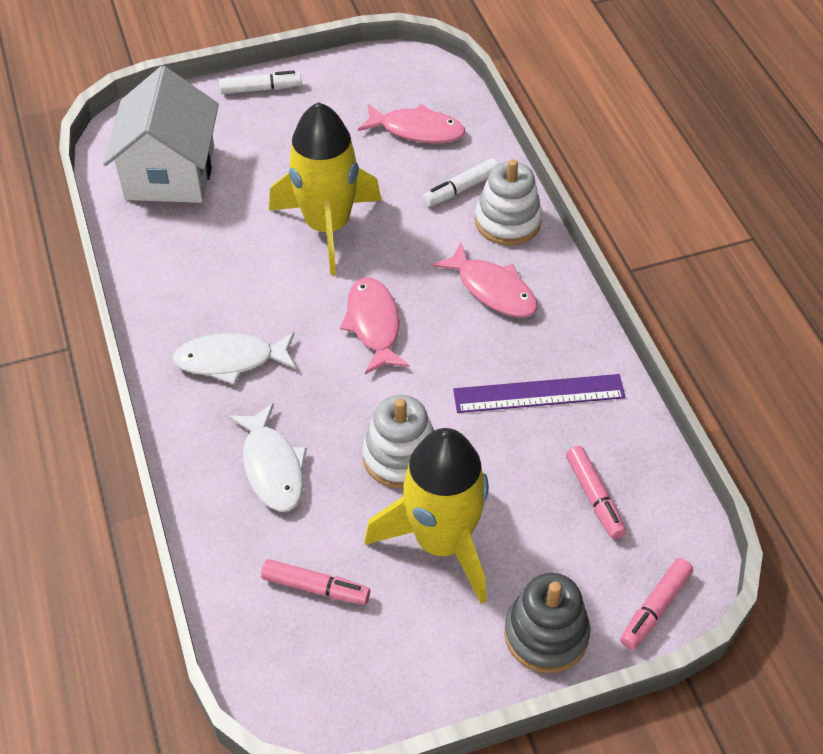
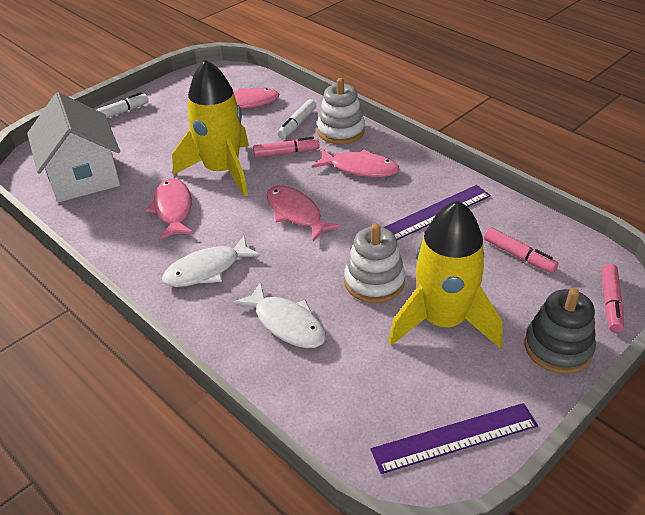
camera: 25 degrees left, 10 degrees down
(241, 261) = (173, 209): none -> pink fish
(316, 587) = (377, 388): pink marker -> pink marker (286, 153)
(355, 682) = (455, 438): none -> purple ruler

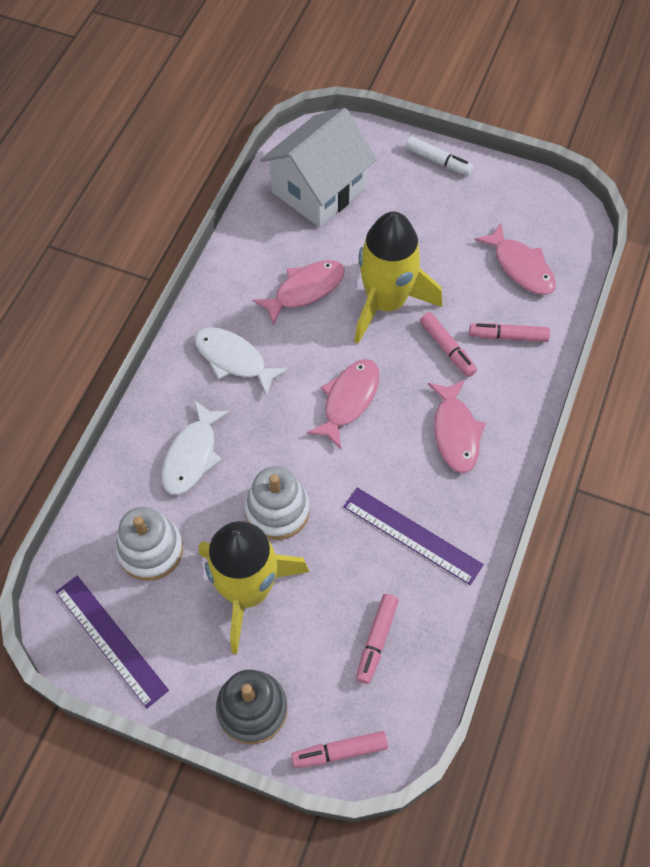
camera: 65 degrees right, 20 degrees up
(297, 124) = (508, 336): white marker -> pink marker
(341, 131) = (518, 386): white stacking toy -> white stacking toy (150, 550)

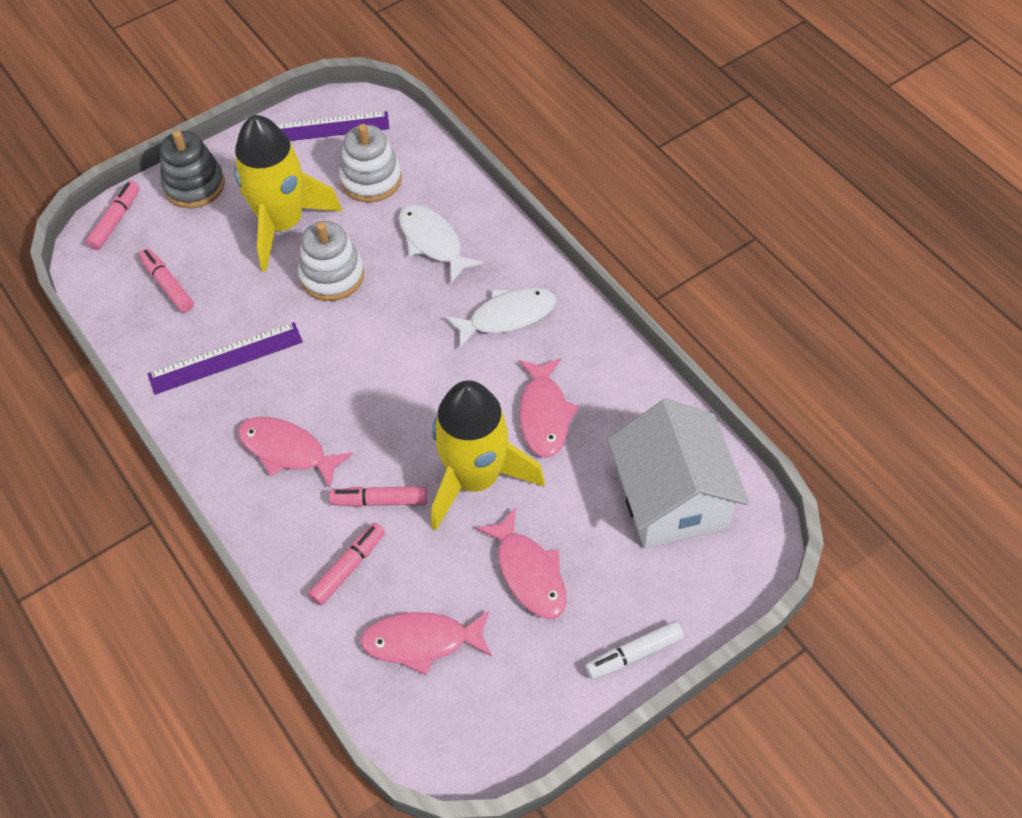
camera: 125 degrees right, 5 degrees down
(348, 400) = (392, 383): pink fish -> pink fish (529, 573)

